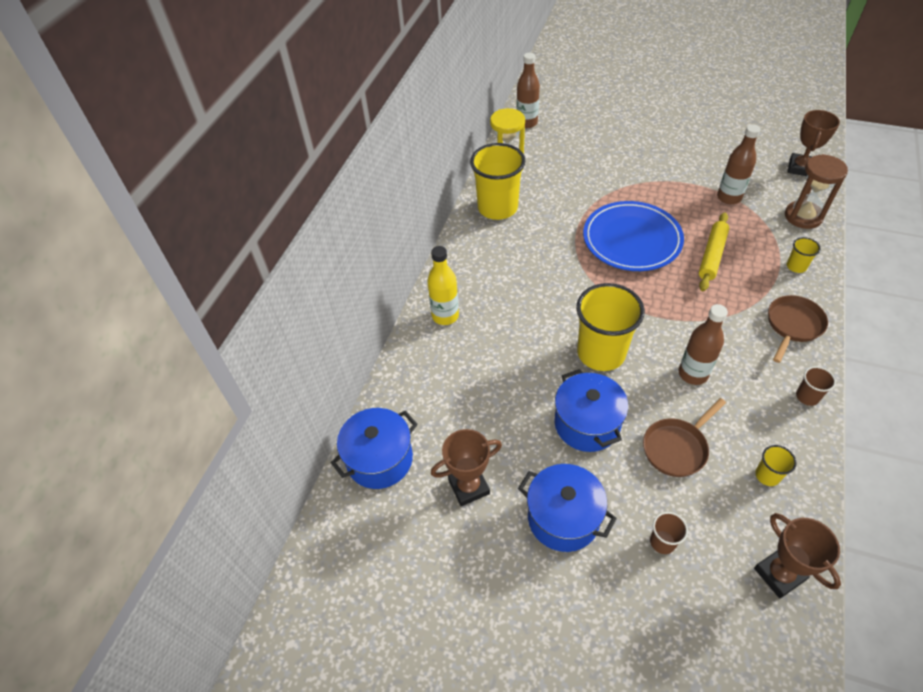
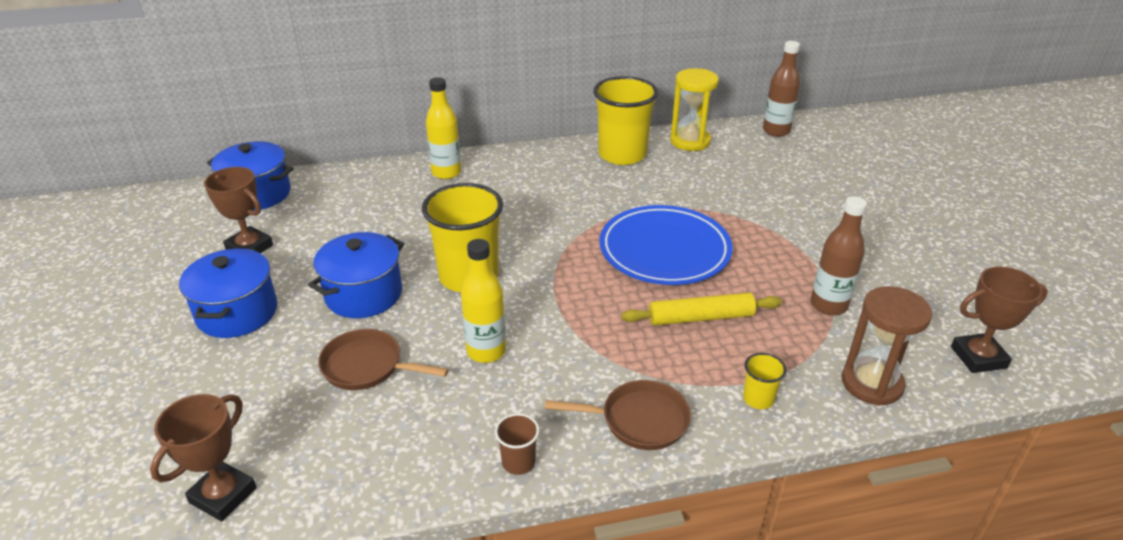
camera: 55 degrees right, 15 degrees down
(662, 542) = (234, 388): brown cup -> none
(693, 374) = (486, 351): brown bottle -> yellow bottle
(767, 475) = (365, 452): yellow cup -> none

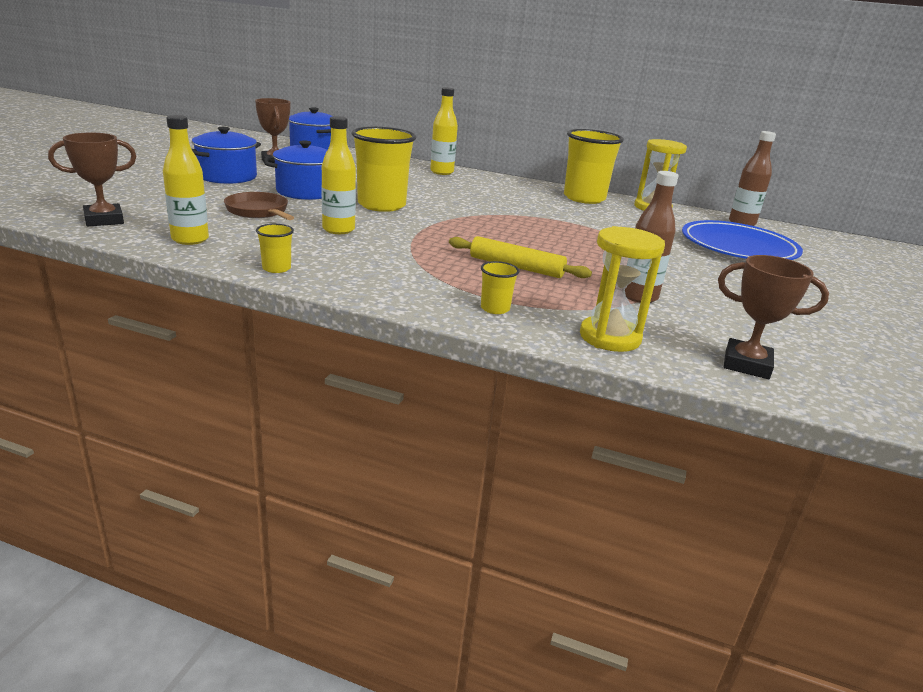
camera: 30 degrees right, 10 degrees down
(370, 469) = (190, 239): none -> yellow bottle
(518, 462) = (276, 268): brown cup -> yellow cup
(639, 420) = (386, 284): brown pan -> none
(664, 250) = (542, 237): blue plate -> blue plate (738, 247)
(871, 383) = (610, 337): brown hourglass -> yellow hourglass

